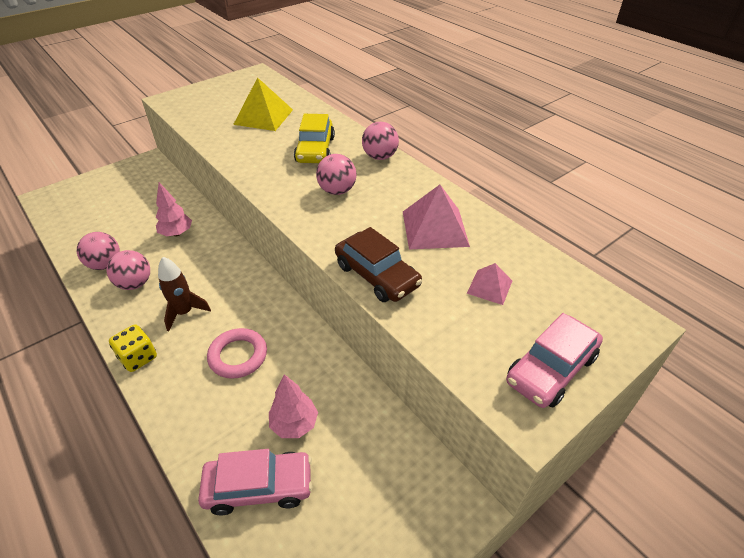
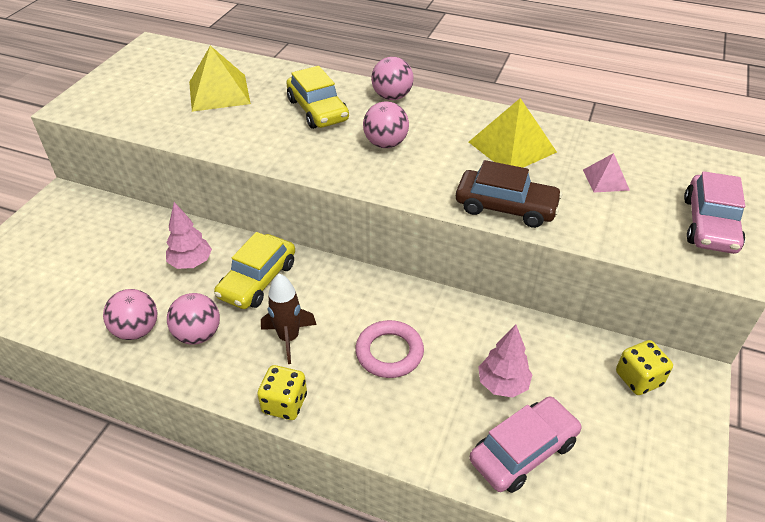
camera: 30 degrees left, 0 degrees up
(204, 262) = (257, 280): none -> yellow car
(410, 481) = (638, 379): none -> yellow dice
(435, 228) = (512, 147): pink pyramid -> yellow pyramid

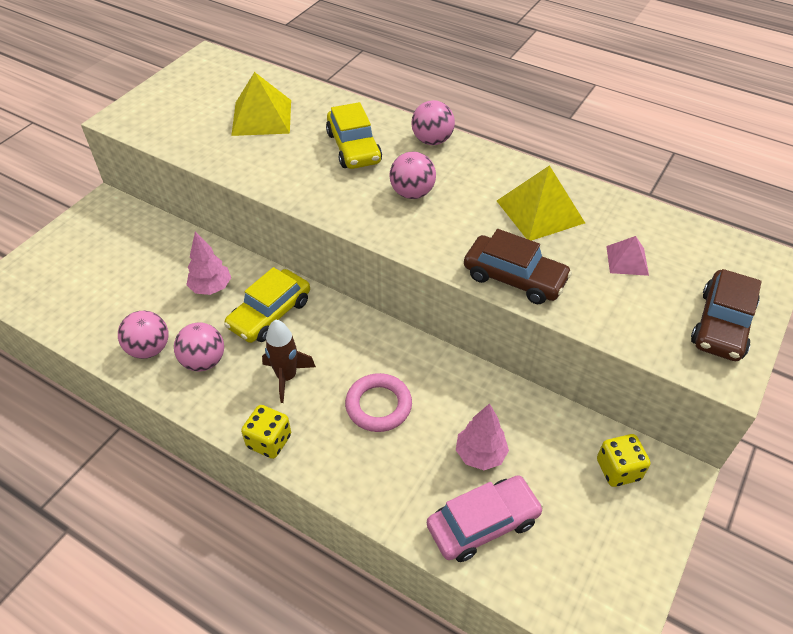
camera: 10 degrees right, 5 degrees up
(709, 224) = (721, 324): pink car -> brown car

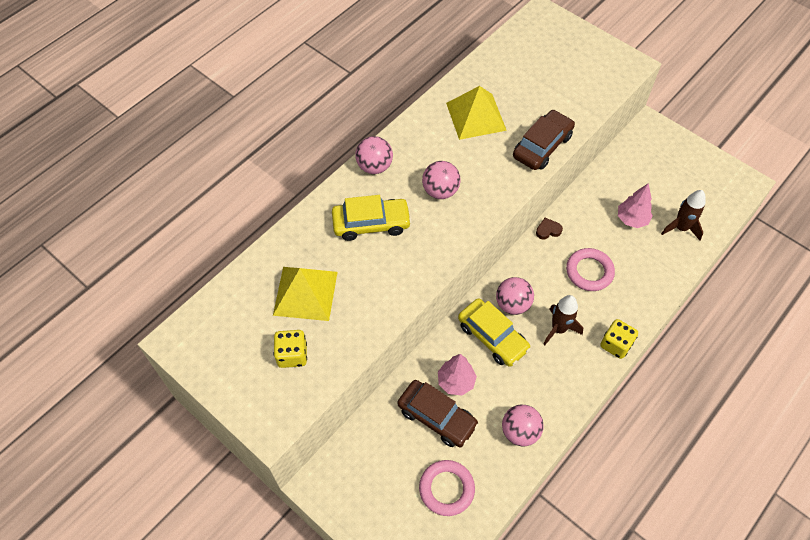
camera: 80 degrees left, 10 degrees up
(89, 293) = (446, 489): none -> pink ring
(204, 361) = (537, 388): pink ball -> pink ball (512, 304)
(434, 356) = (548, 230): none -> brown heart
(483, 524) = (681, 228): pink car -> brown rocket
(618, 469) = (645, 151): yellow dice -> yellow dice (292, 355)
(627, 260) = (532, 82): pink pyramid -> none
(721, 324) = (593, 54): brown car -> brown car (437, 417)

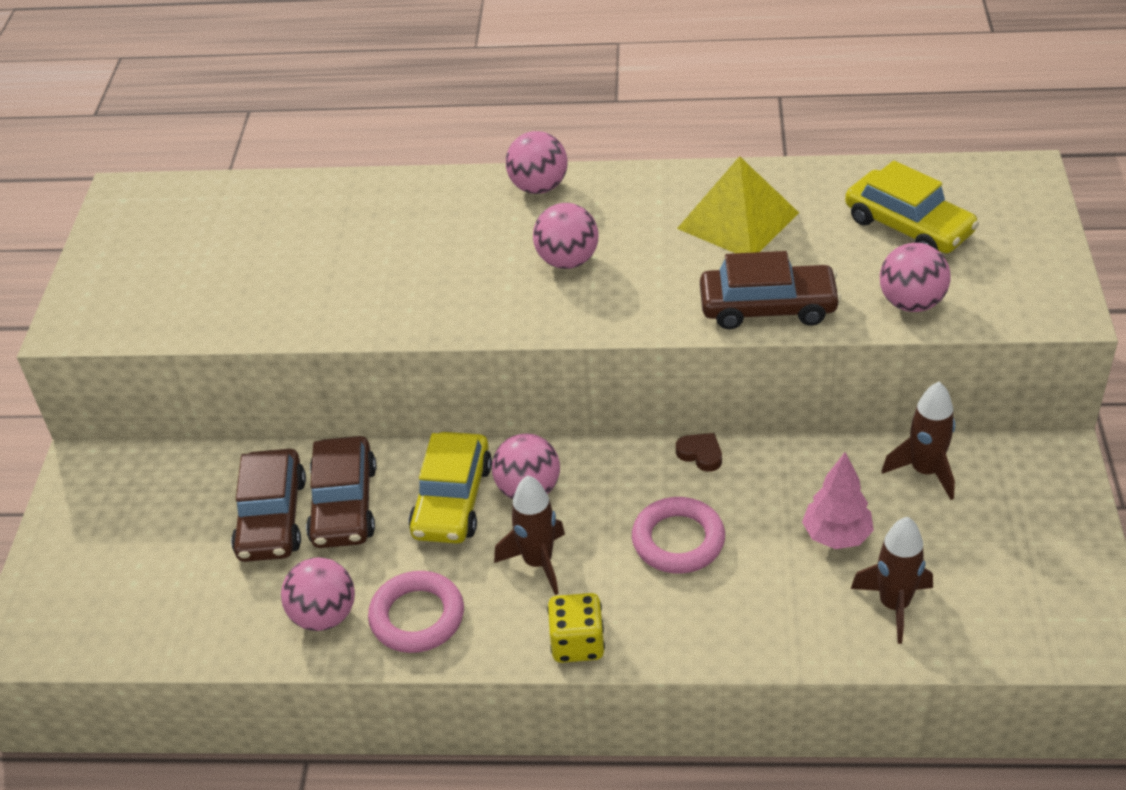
camera: 55 degrees right, 15 degrees down
(292, 355) = (184, 285): yellow dice -> none
(305, 293) = (283, 245): yellow pyramid -> none
(371, 224) = (444, 235): yellow car -> yellow car (908, 226)
(446, 489) = (171, 589): pink ring -> pink ring (417, 617)
(456, 381) = (344, 504): pink tree -> brown car
(584, 102) = (911, 303): none -> pink ball
(623, 168) = (925, 471): none -> brown rocket

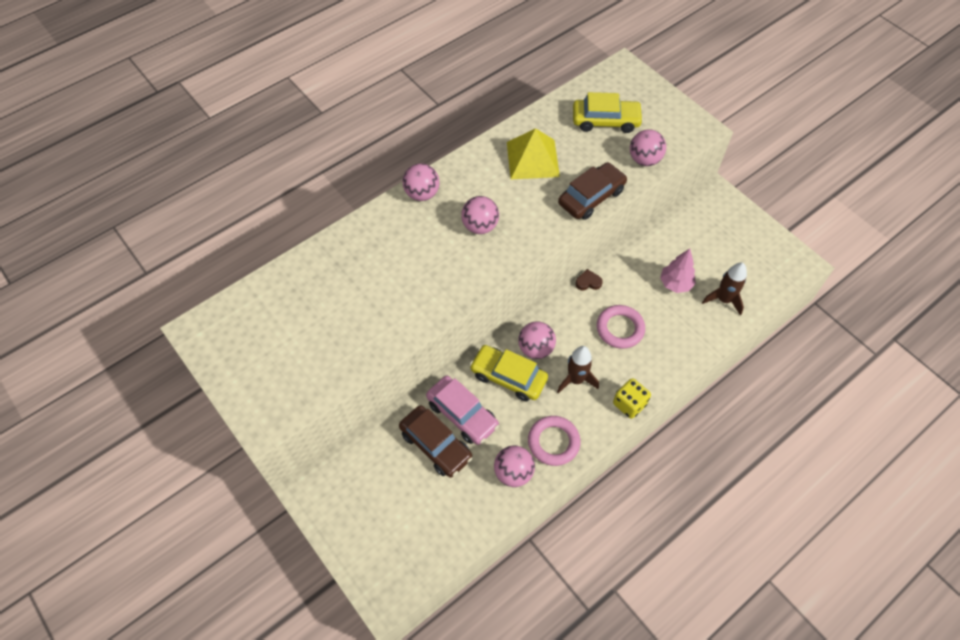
camera: 45 degrees left, 15 degrees up
(344, 504) = (462, 414): brown car -> pink car
(452, 500) = (508, 377): yellow car -> yellow car turned 150 degrees clockwise
(925, 471) = (678, 232): brown rocket -> none

